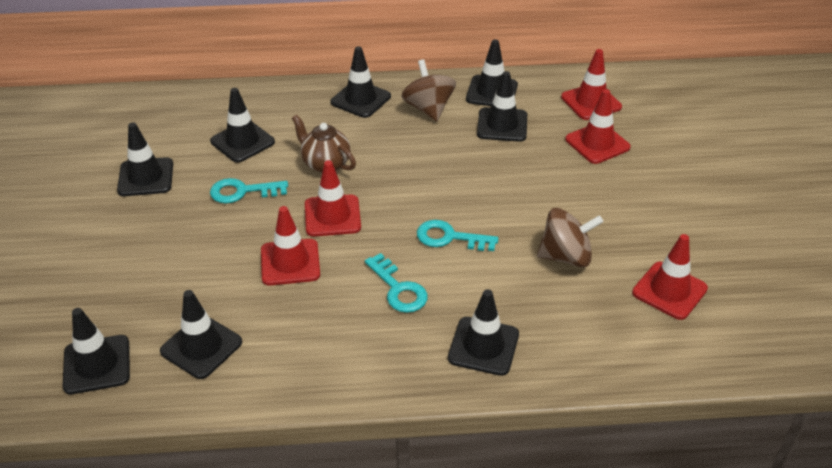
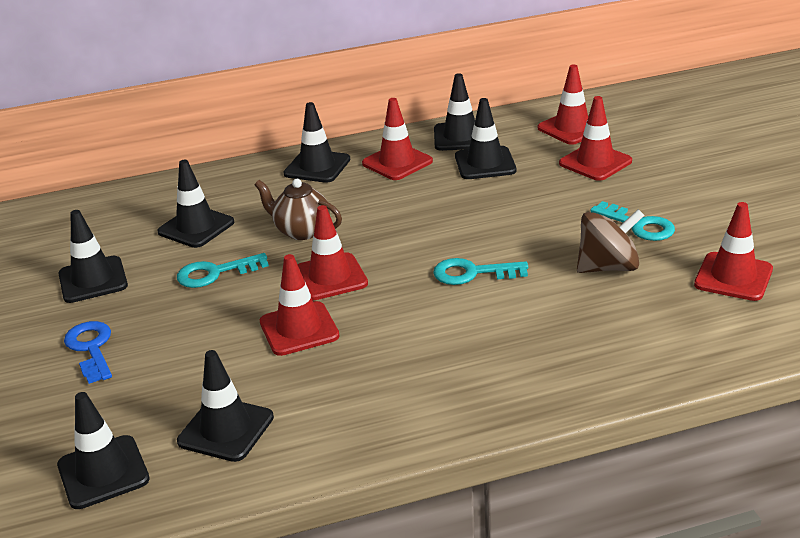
camera: 10 degrees left, 10 degrees down
(124, 245) = (91, 349): none -> blue key
(398, 289) = (435, 330): turquoise key -> turquoise key (638, 225)
(428, 108) = (397, 162): brown spinning top -> red traffic cone
(483, 346) = (555, 365): black traffic cone -> none

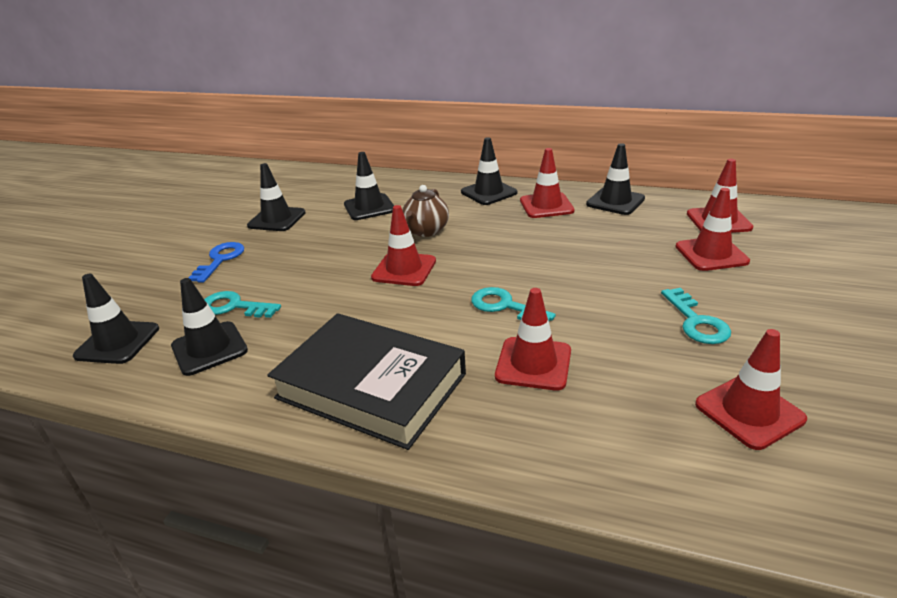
camera: 35 degrees right, 0 degrees up
(215, 273) = (342, 240): turquoise key -> turquoise key (234, 307)
(299, 329) = (339, 298): red traffic cone -> red traffic cone (533, 364)
(301, 231) = (426, 231): brown teapot -> brown teapot turned 135 degrees counterclockwise
(437, 385) = (371, 386): none -> black book
(485, 163) = (612, 226): black traffic cone -> none
(608, 267) = (626, 348): brown spinning top -> none

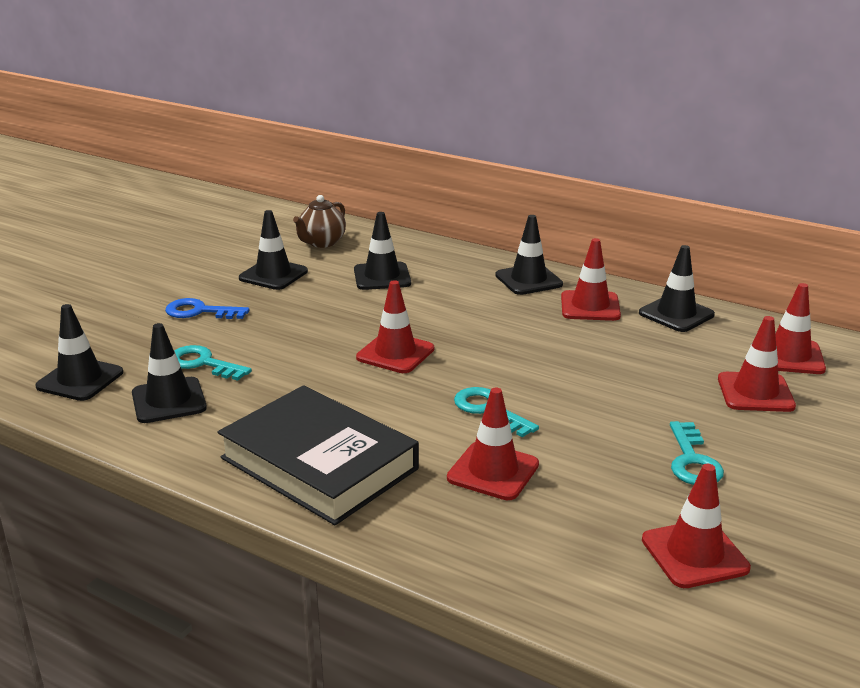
camera: 10 degrees right, 5 degrees down
(220, 260) = (200, 311): blue key -> blue key turned 105 degrees counterclockwise
(426, 231) = (436, 315): brown teapot -> brown teapot (321, 243)

